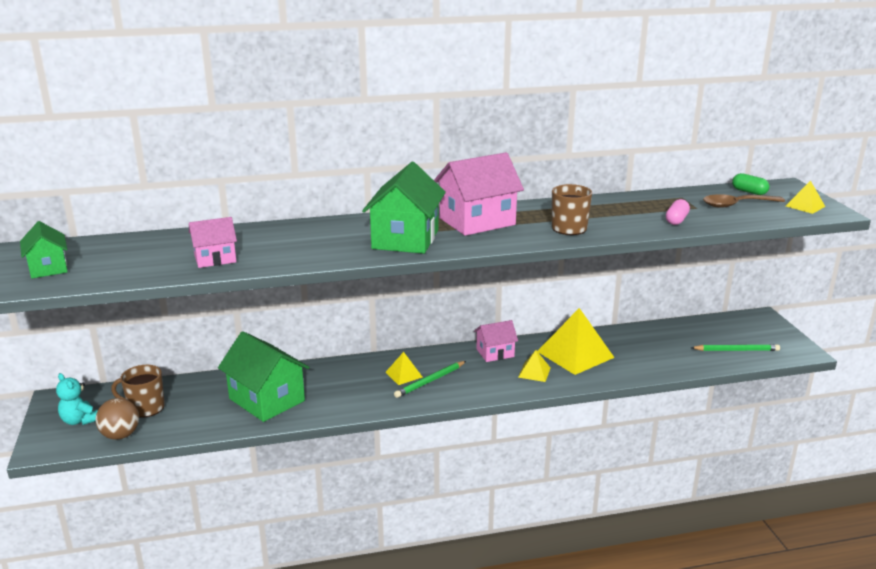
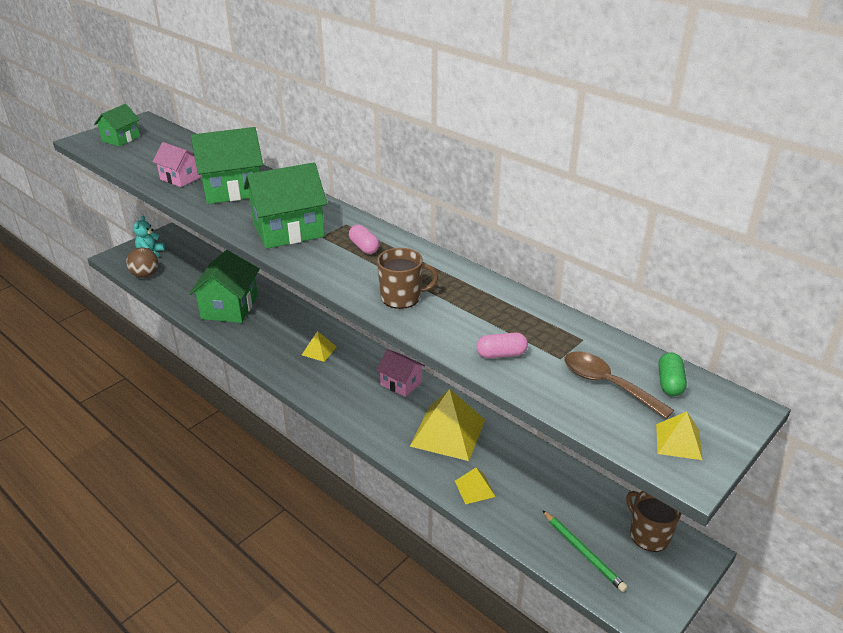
camera: 55 degrees right, 10 degrees up
(145, 408) = (182, 267): brown mug -> brown mug (649, 534)
(285, 243) = (232, 189): none -> green house
(430, 381) = (321, 368): green pencil -> none
(477, 221) = (364, 247): pink house -> pink capsule
(534, 372) = (389, 419): yellow pyramid -> yellow pyramid (474, 488)

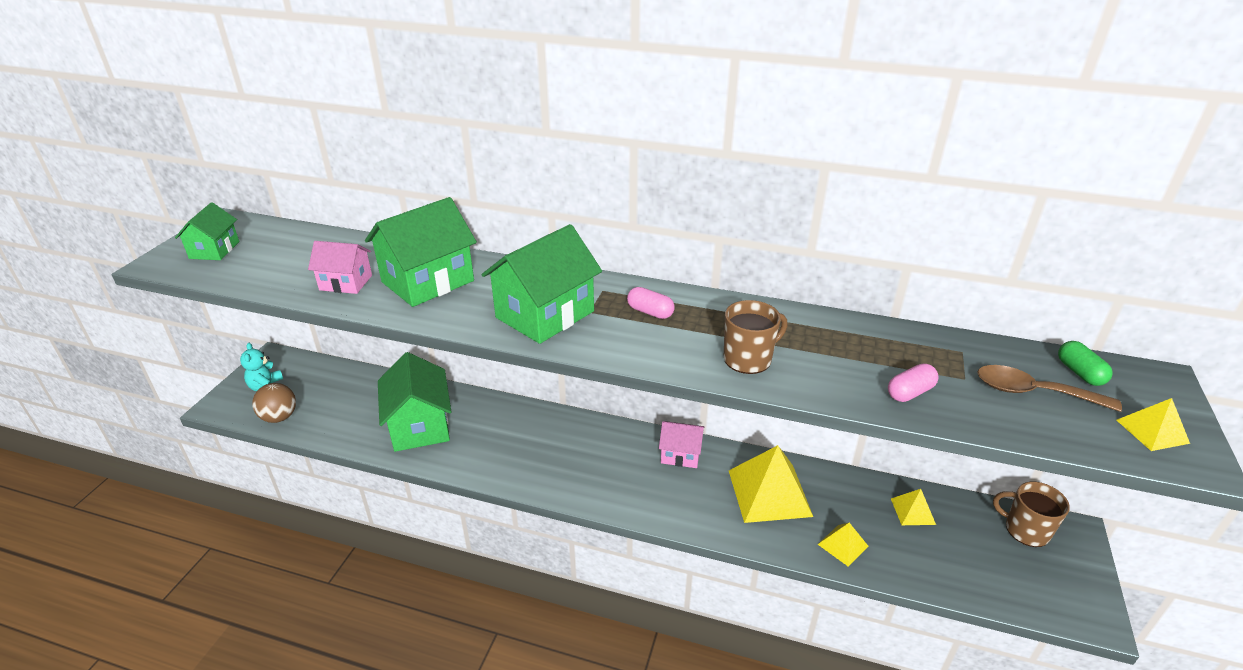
camera: 25 degrees left, 0 degrees up
(319, 350) = (565, 446): yellow pyramid -> yellow pyramid (913, 511)
(583, 552) = (989, 573): green pencil -> none

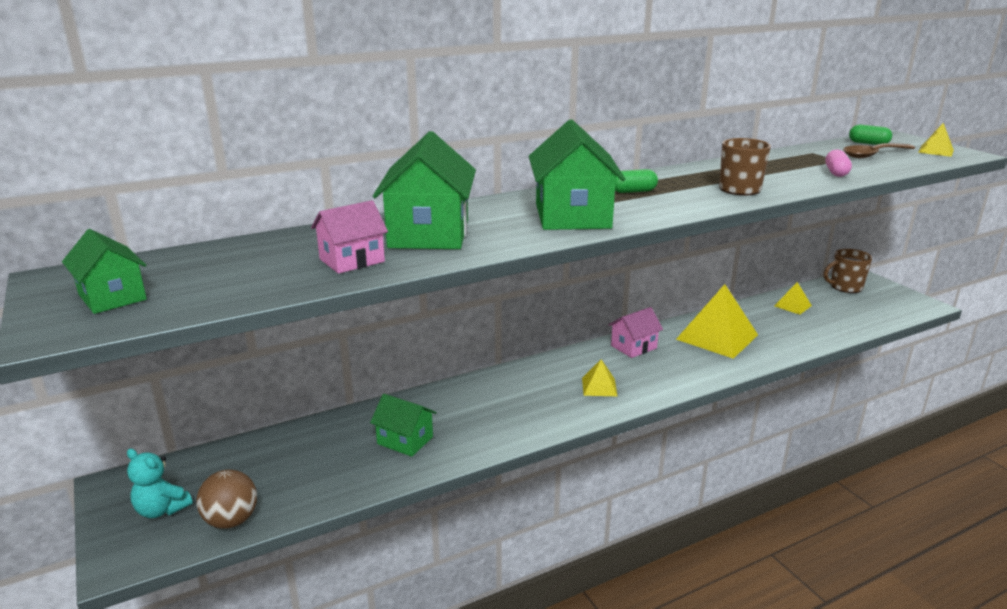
camera: 45 degrees left, 10 degrees down
(420, 426) = (405, 440): green house -> green house, size x0.57
(650, 312) = (633, 191): pink capsule -> green capsule
(842, 545) = (794, 338): yellow pyramid -> yellow pyramid (599, 386)

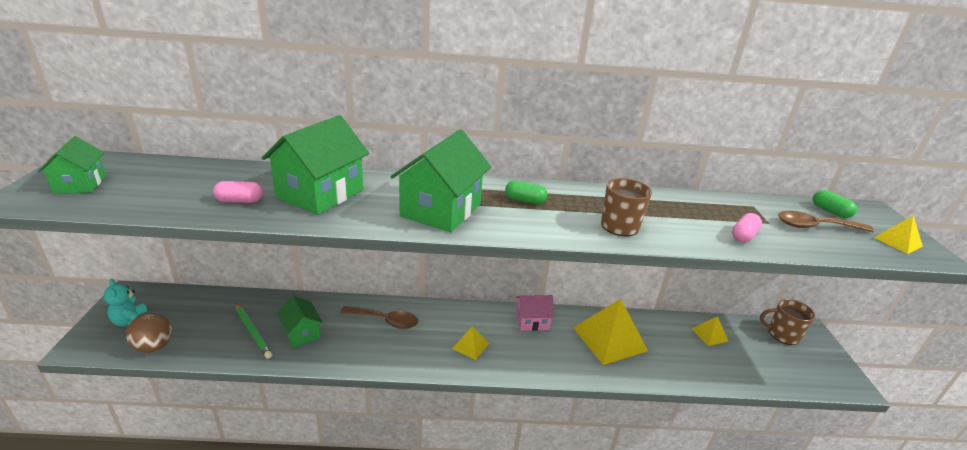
camera: 25 degrees right, 5 degrees up
(343, 460) = (252, 332): none -> green pencil
(352, 260) = (239, 201): pink house -> pink capsule
(486, 397) = (385, 321): none -> brown spoon

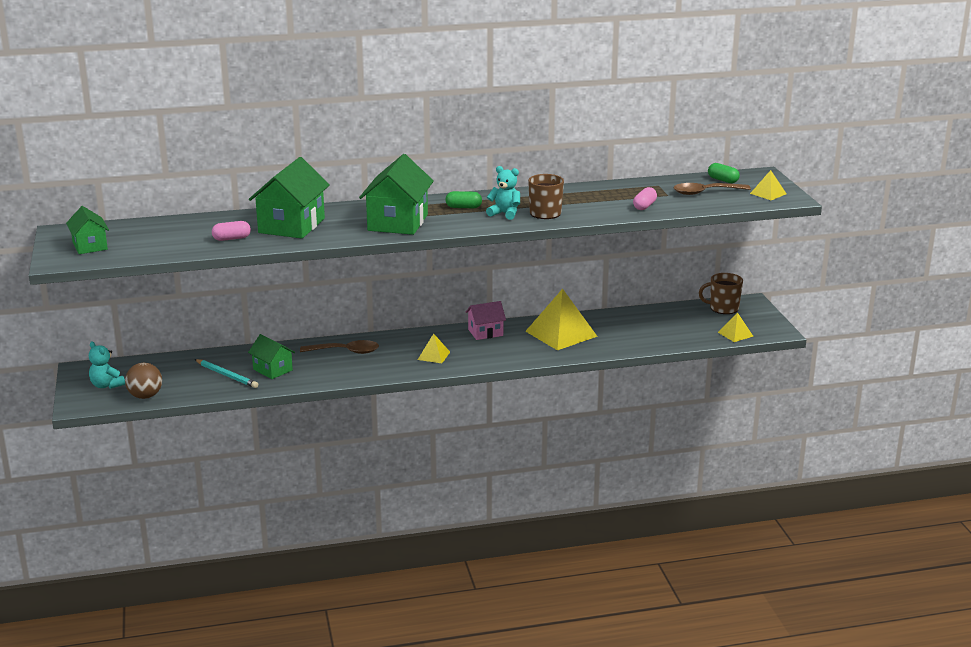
camera: 10 degrees left, 5 degrees down
(252, 332) = (226, 375): green pencil -> turquoise pencil
(571, 218) = (505, 214): none -> turquoise teddy bear
(709, 334) = (654, 318): yellow pyramid -> yellow pyramid (735, 334)

